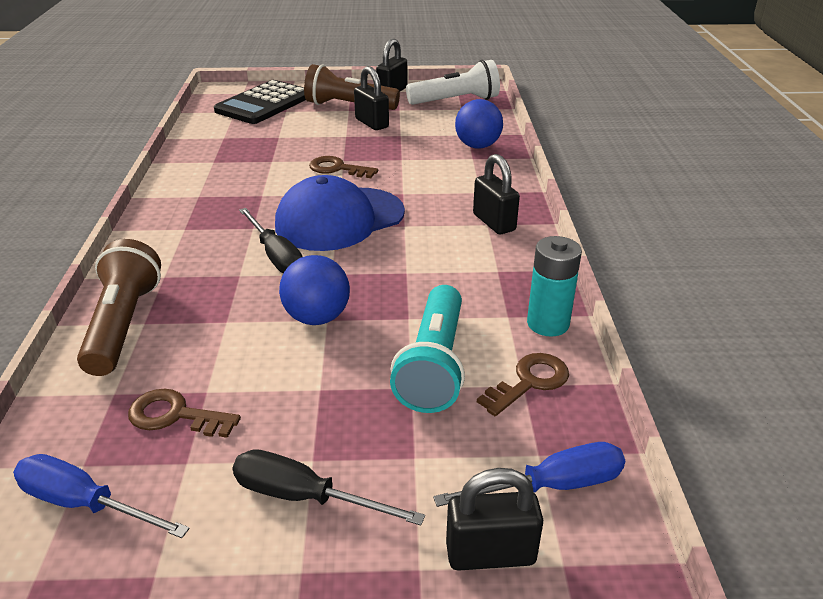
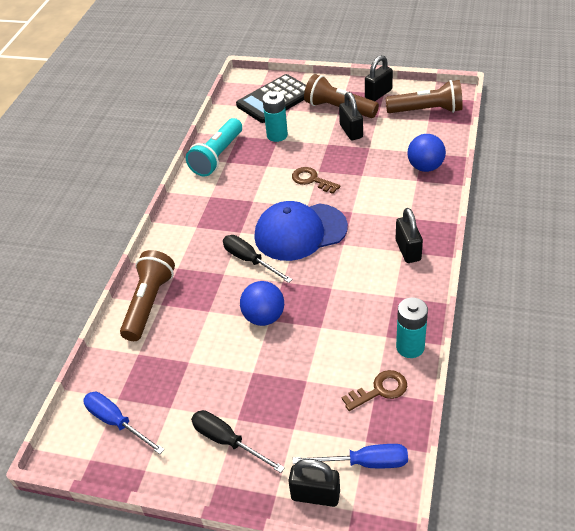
camera: 20 degrees right, 10 degrees up
(175, 415) = (169, 375): brown key -> none
(276, 256) = (250, 260): black screwdriver -> black screwdriver turned 150 degrees clockwise
(277, 133) = (277, 135): none -> turquoise battery
(434, 365) = (325, 367): turquoise flashlight -> turquoise flashlight (217, 156)
(456, 101) = (427, 110): white flashlight -> brown flashlight

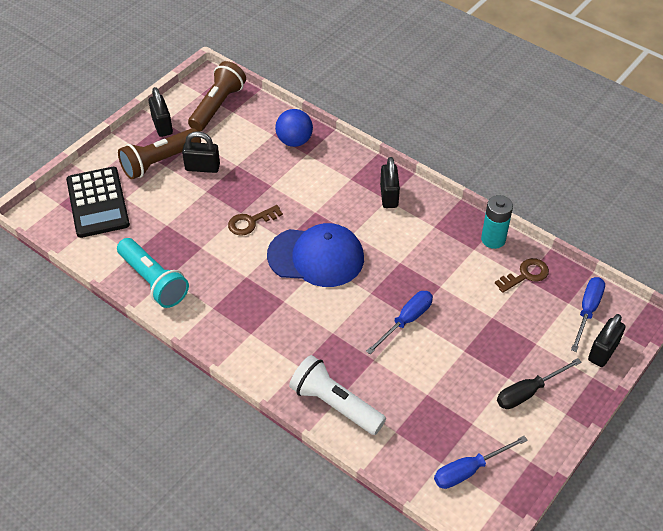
camera: 70 degrees left, 5 degrees up
(149, 303) = (334, 404): brown flashlight -> white flashlight
(250, 260) = (328, 307): black screwdriver -> none
(264, 317) = (406, 321): blue ball -> blue screwdriver
(277, 135) = (160, 222): turquoise battery -> none
(300, 232) = (316, 257): blue cap -> blue cap turned 90 degrees counterclockwise
(380, 390) = (525, 275): brown key -> brown key turned 60 degrees clockwise
(408, 250) = (389, 196): black padlock -> black padlock turned 75 degrees clockwise

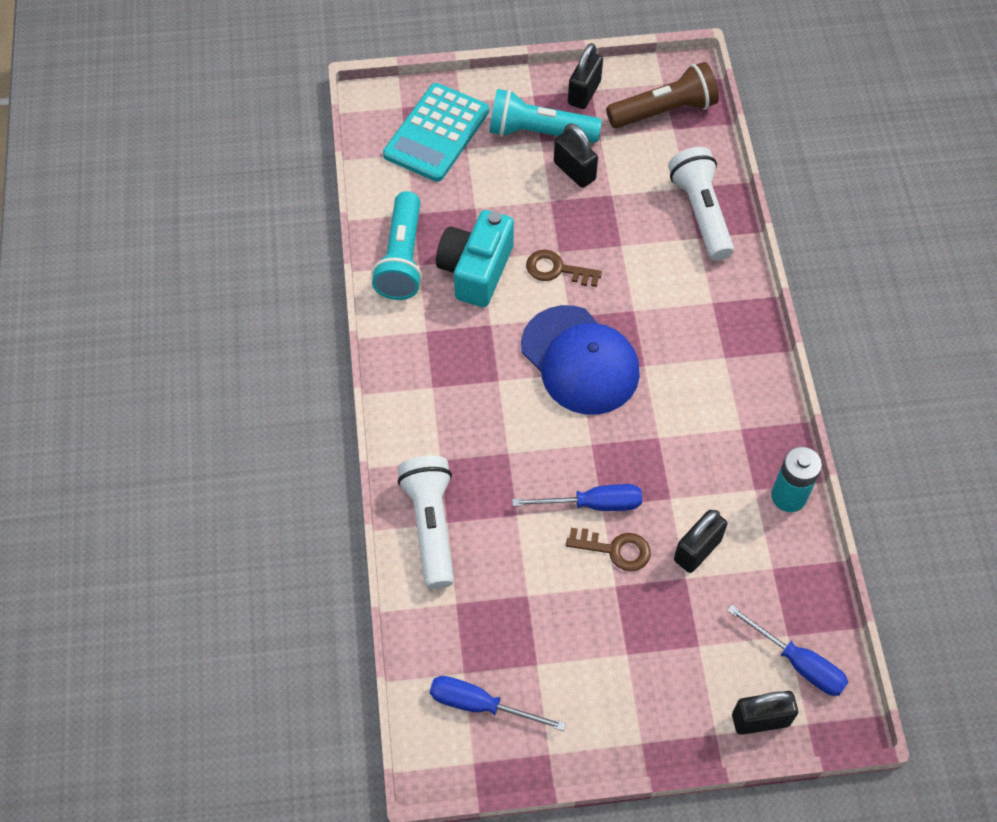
camera: 45 degrees right, 10 degrees up
(98, 202) = (436, 133): black calculator -> turquoise calculator
(159, 162) = (539, 132): brown flashlight -> turquoise flashlight
(205, 255) = (476, 270): none -> turquoise camera
(294, 141) = (700, 213): blue ball -> white flashlight
(389, 196) = (731, 355): black padlock -> black padlock (697, 550)
(525, 275) = (777, 565): brown key -> brown key (615, 549)
(528, 392) = (629, 686): black screwdriver -> none
(587, 311) = (798, 663): blue screwdriver -> blue screwdriver turned 60 degrees clockwise

